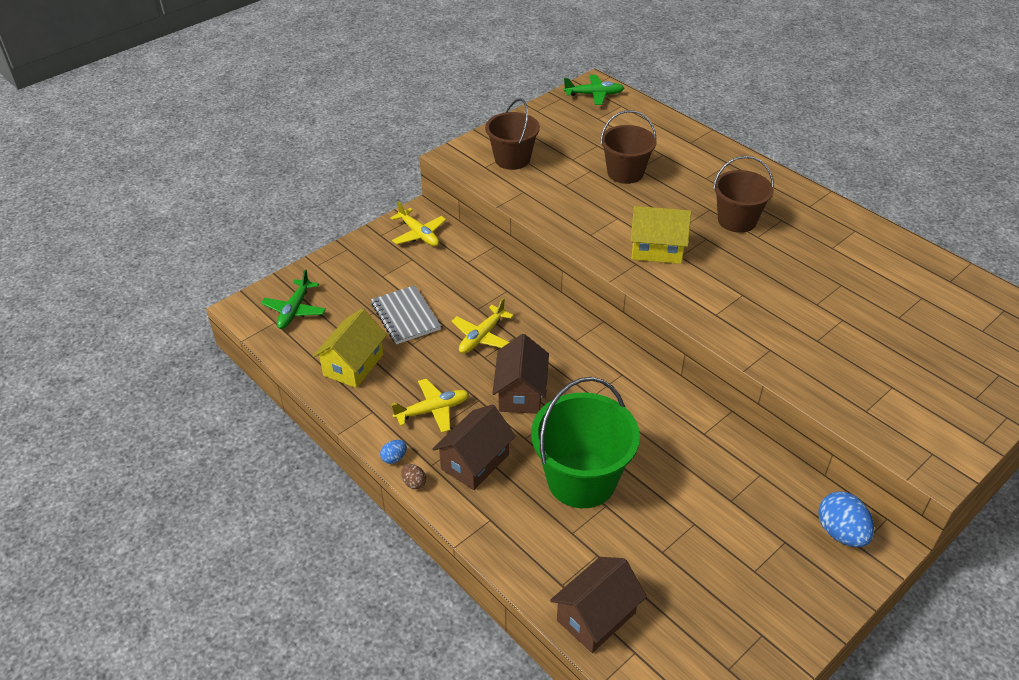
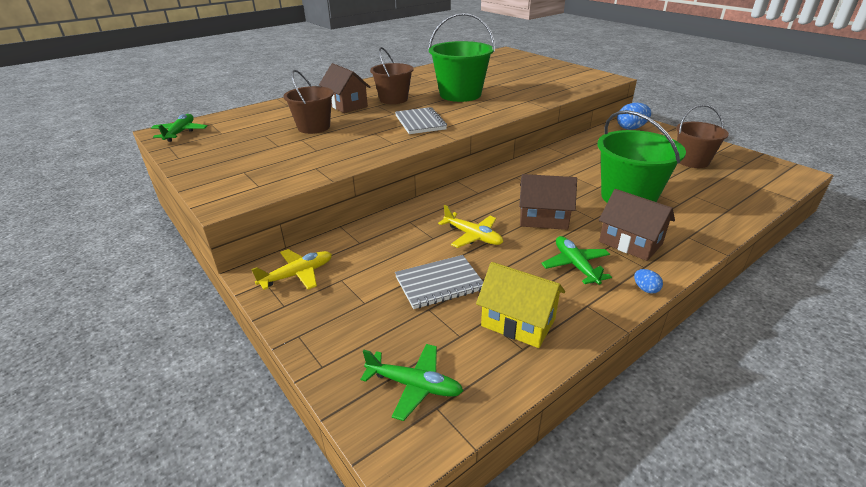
camera: 85 degrees left, 10 degrees down
(414, 483) = (670, 276): brown egg -> none
(433, 410) = (575, 265): yellow plane -> green plane
(512, 159) = (256, 171): brown bucket -> brown bucket (692, 161)
(596, 616) = (745, 198): brown house -> brown house (346, 105)
(657, 249) = (420, 122): yellow house -> grey notebook
(777, 280) = (460, 94): none -> green bucket

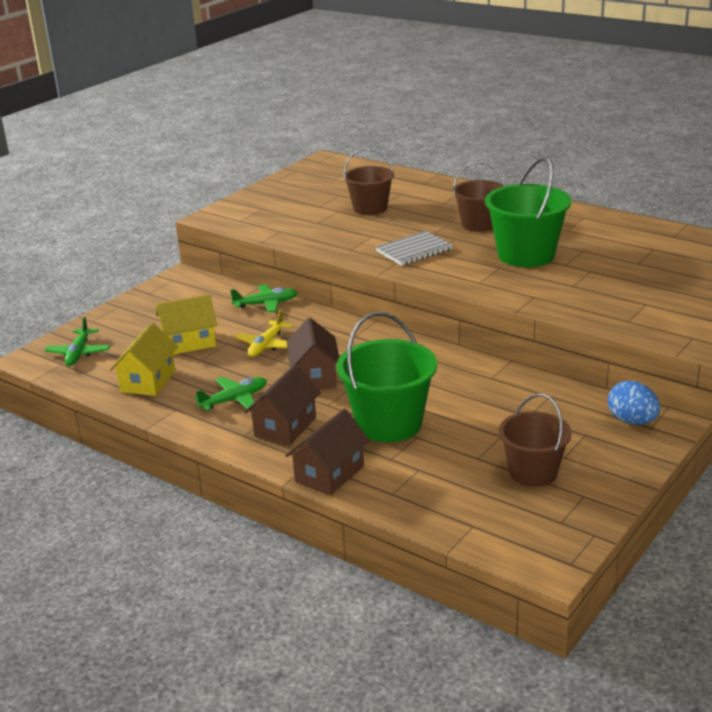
camera: 75 degrees right, 5 degrees down
(180, 133) = (326, 165): green plane -> green plane (266, 304)
(297, 274) = (185, 288): yellow plane -> none
(346, 105) = (442, 207): brown house -> brown house (329, 474)
(439, 283) = (189, 342): grey notebook -> yellow house
(645, 289) = (207, 436): blue egg -> none

